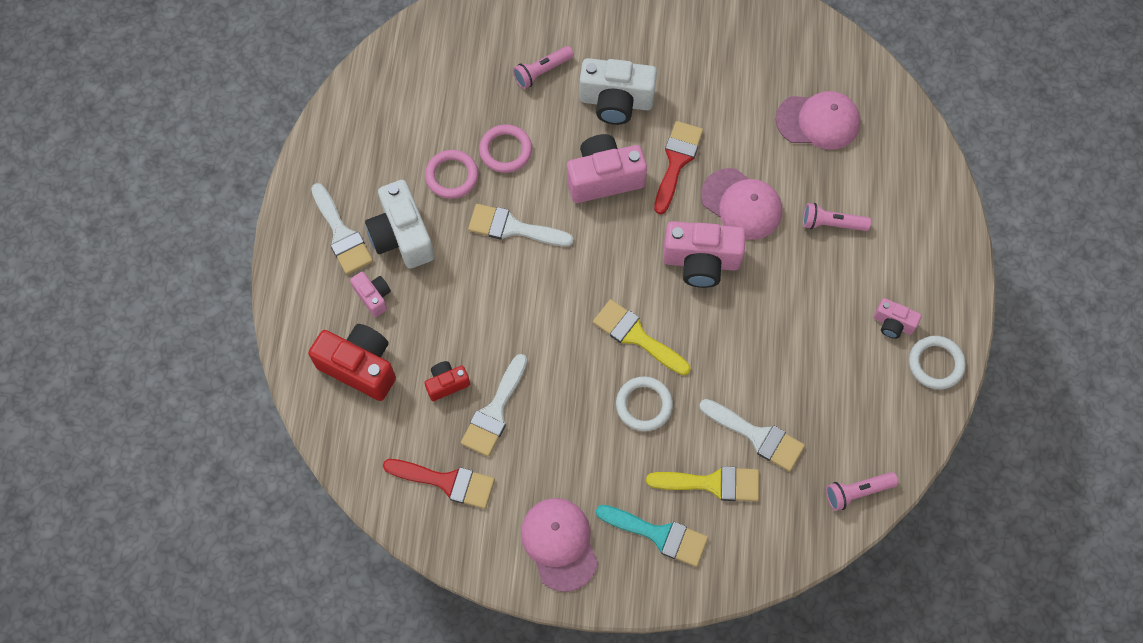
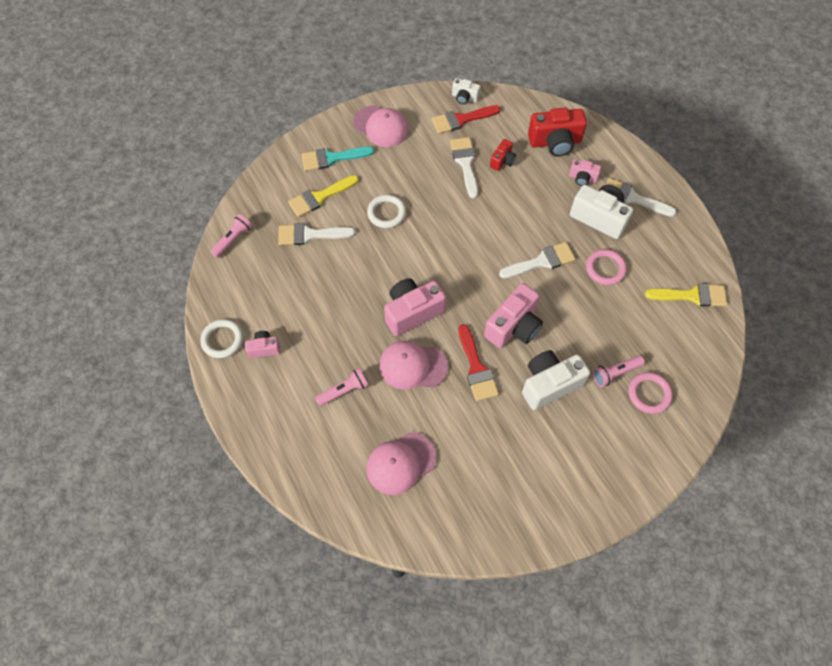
camera: 145 degrees right, 5 degrees down
(413, 515) = (464, 97): none -> white camera
(505, 150) = (588, 305): pink ring -> pink ring (649, 394)
(542, 72) = (615, 373): pink flashlight -> pink flashlight turned 135 degrees counterclockwise
(636, 336) = (419, 246): yellow brush -> yellow brush (692, 295)

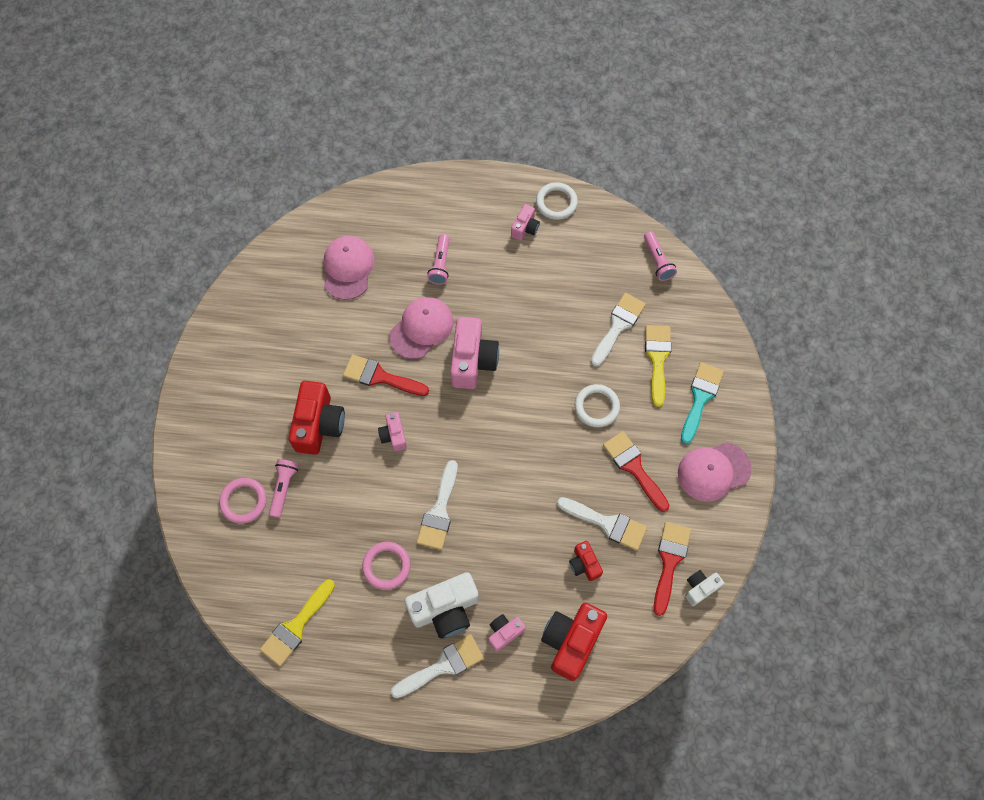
camera: 125 degrees right, 5 degrees up
(414, 169) = (634, 467): none -> red brush
(513, 326) = (394, 435): pink camera -> pink camera, size x0.53
(549, 384) = (319, 425): white camera -> red camera

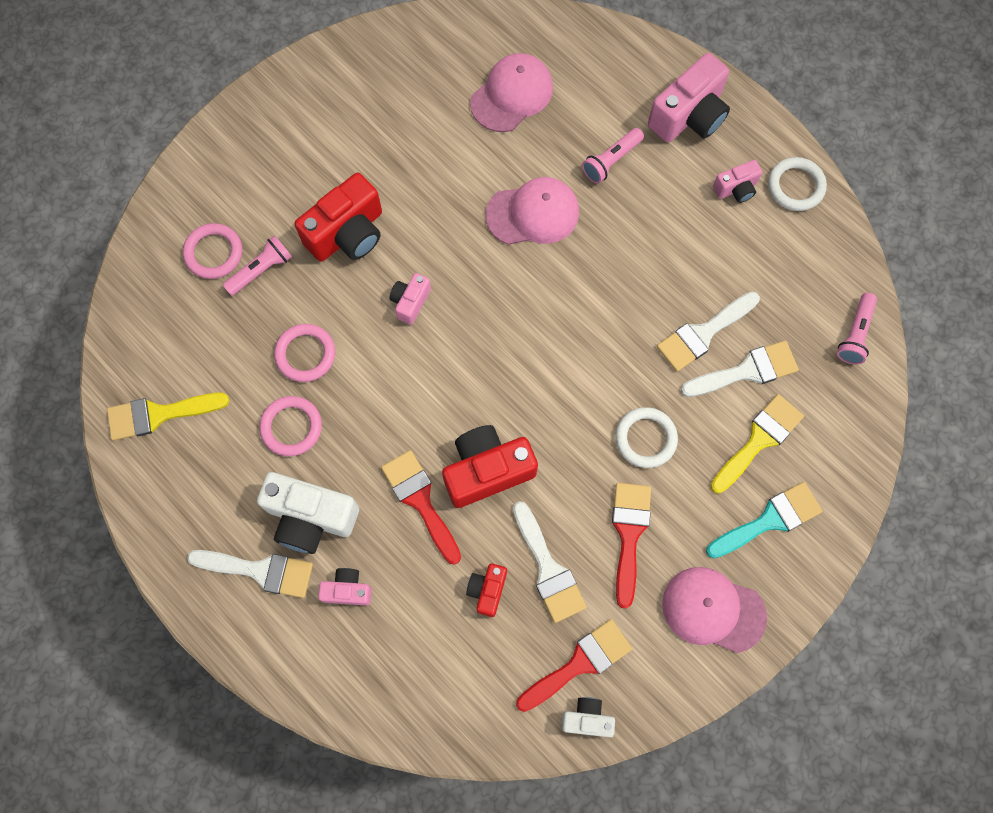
camera: 40 degrees right, 5 degrees up
(357, 516) = (305, 354): none -> pink ring
(380, 377) = (448, 231): red brush -> red brush (420, 501)
(439, 511) = (389, 415): white brush -> white brush (703, 333)
(472, 361) = (556, 287): pink camera -> pink camera (689, 115)
(571, 641) = (405, 656): red camera -> red camera (487, 471)

